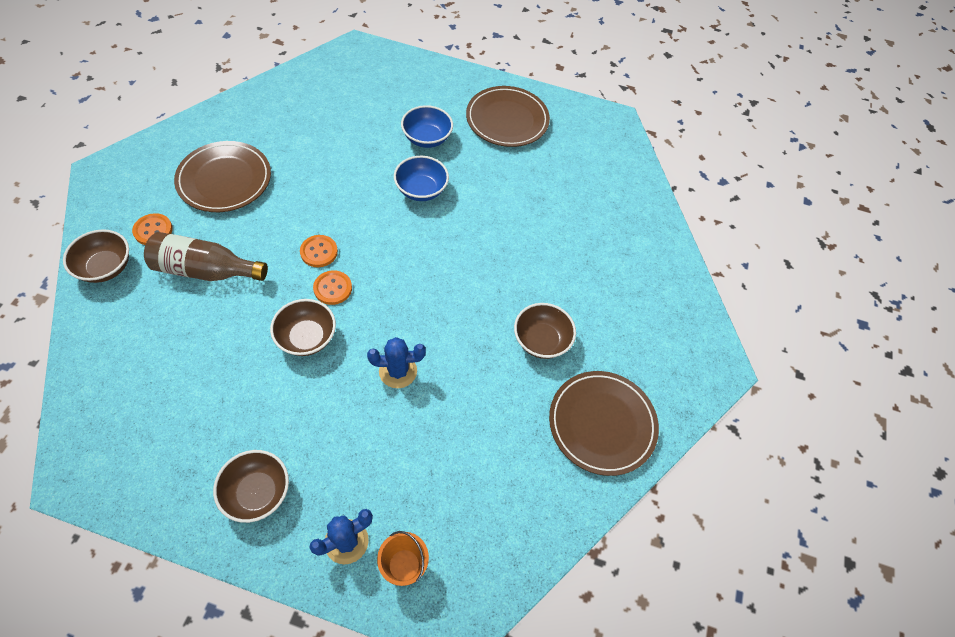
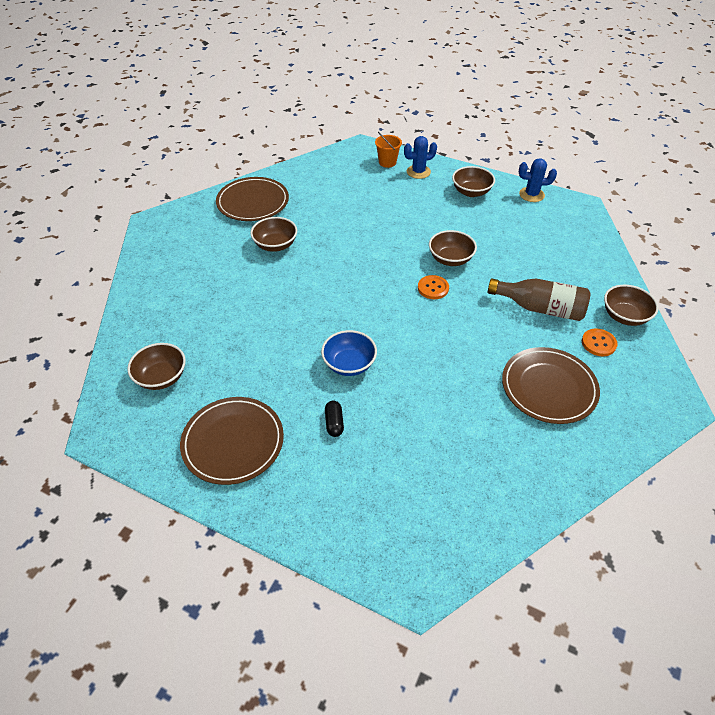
camera: 165 degrees left, 10 degrees down
(319, 252) = (446, 315): orange button -> none
(398, 371) = (384, 236): blue cactus -> blue cactus (531, 195)
(427, 138) = (334, 423): blue bowl -> black capsule
(592, 166) = (161, 377): none -> brown bowl

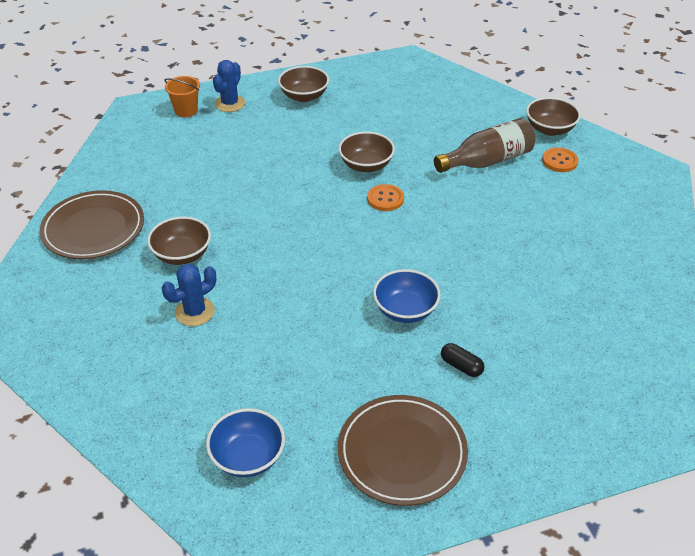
camera: 45 degrees left, 5 degrees down
(161, 377) = (248, 457): brown bowl -> blue bowl
(531, 195) = (358, 71): blue cactus -> blue cactus (195, 312)
(548, 388) = (571, 218): brown plate -> none

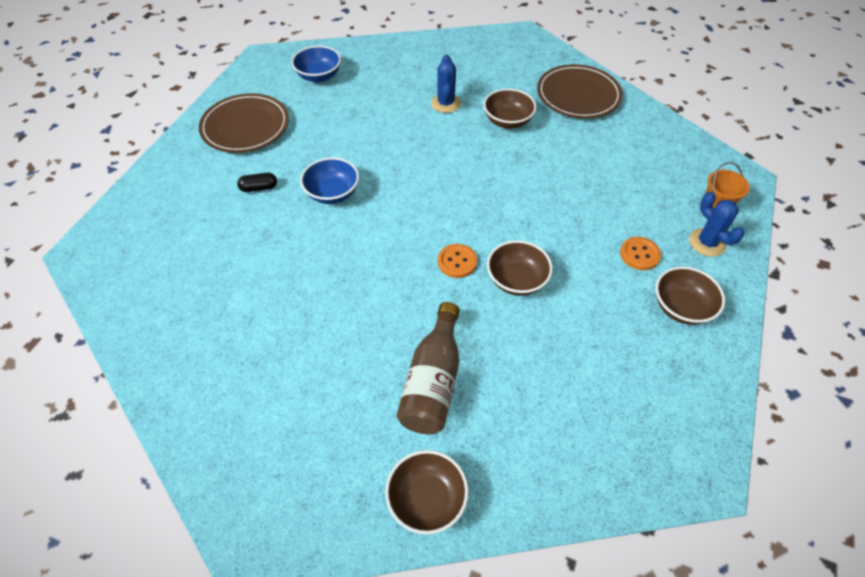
camera: 130 degrees right, 10 degrees up
(559, 161) = (369, 451): orange button -> orange button (639, 254)

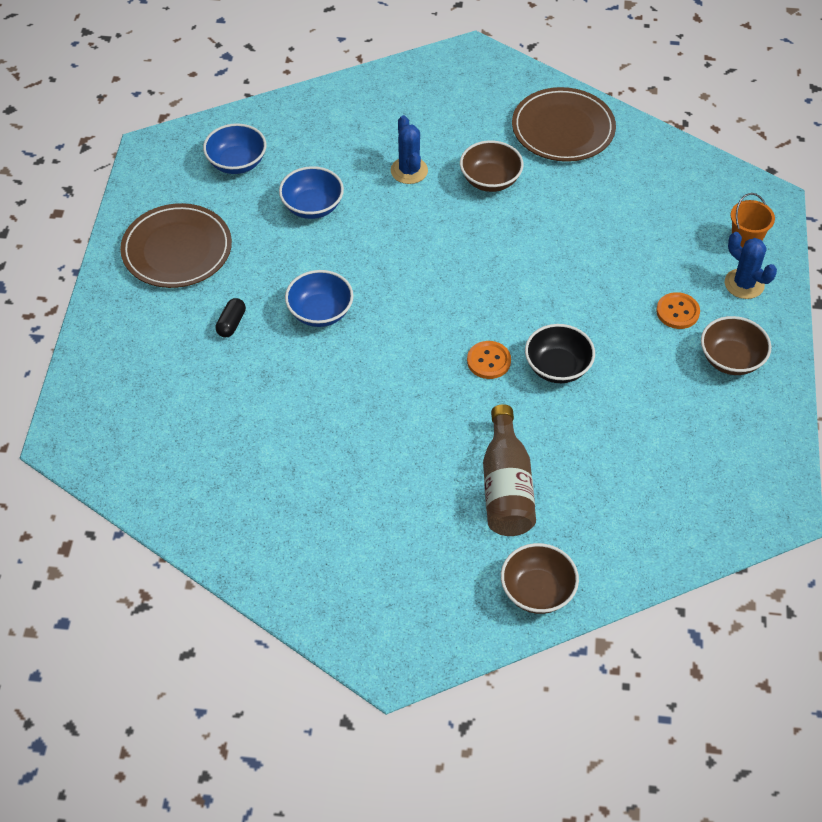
camera: 15 degrees left, 0 degrees up
(259, 188) = (231, 323): black capsule -> black capsule turned 45 degrees counterclockwise
(361, 115) = (312, 206): none -> blue bowl
(516, 280) = (557, 367): brown bowl -> black bowl

